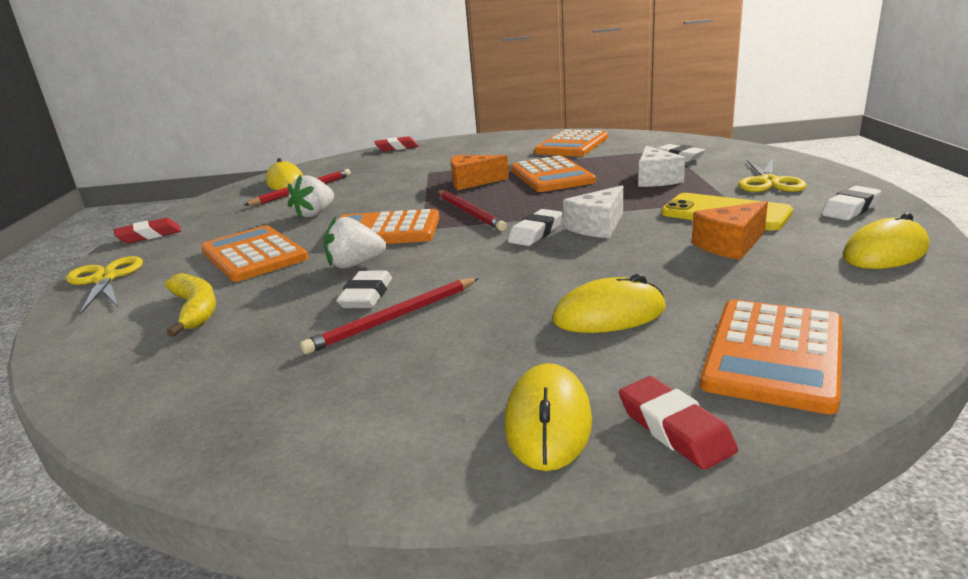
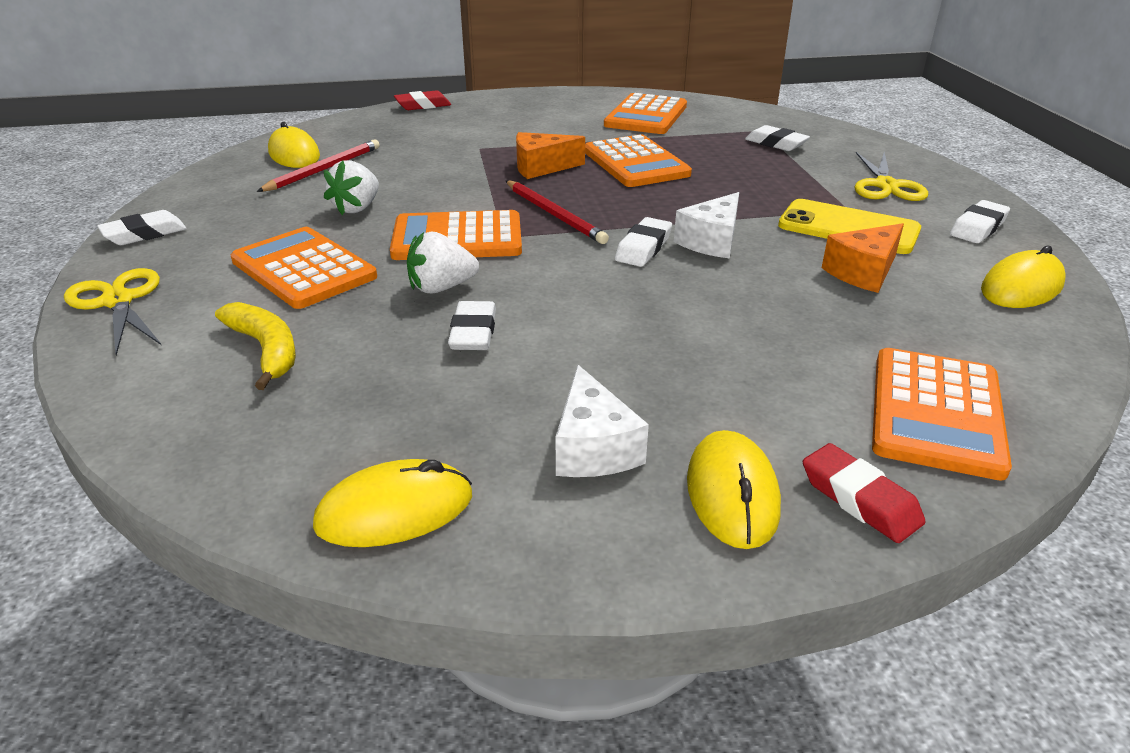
camera: 10 degrees left, 10 degrees up
(149, 235) = (144, 234): red eraser -> white eraser
(394, 318) = (518, 364): red pencil -> none
(609, 314) = (757, 362): yellow mouse -> yellow mouse (395, 510)
(656, 179) = (759, 175): white cheese -> white cheese (593, 447)

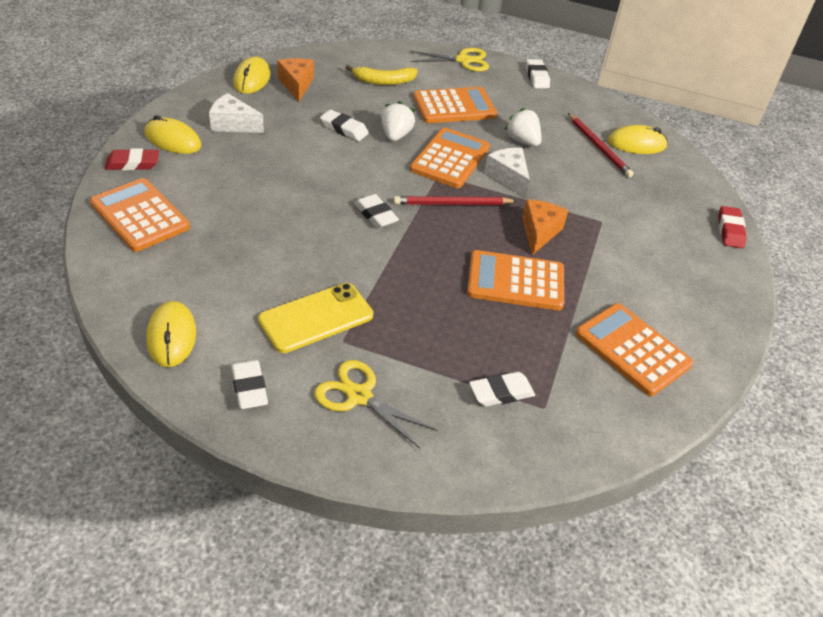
camera: 115 degrees right, 10 degrees up
(711, 241) = (358, 245): white cheese -> white cheese (508, 177)
(863, 272) = (260, 281): orange cheese -> orange cheese (296, 85)

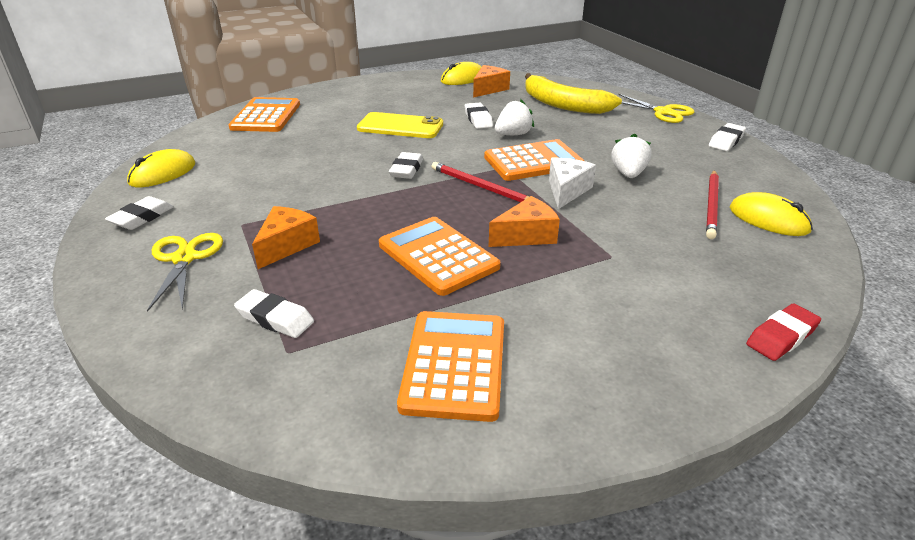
camera: 50 degrees right, 10 degrees down
(132, 164) = (311, 94): red eraser -> none
(173, 140) = (354, 91): yellow mouse -> none
(233, 124) = (405, 95): white cheese -> none
(316, 318) = (252, 204): yellow phone -> yellow phone (400, 126)
(384, 81) = (563, 105): yellow banana -> yellow banana, size x1.61
(410, 336) = (287, 245): none -> orange cheese
(454, 106) = (599, 134): orange calculator -> none

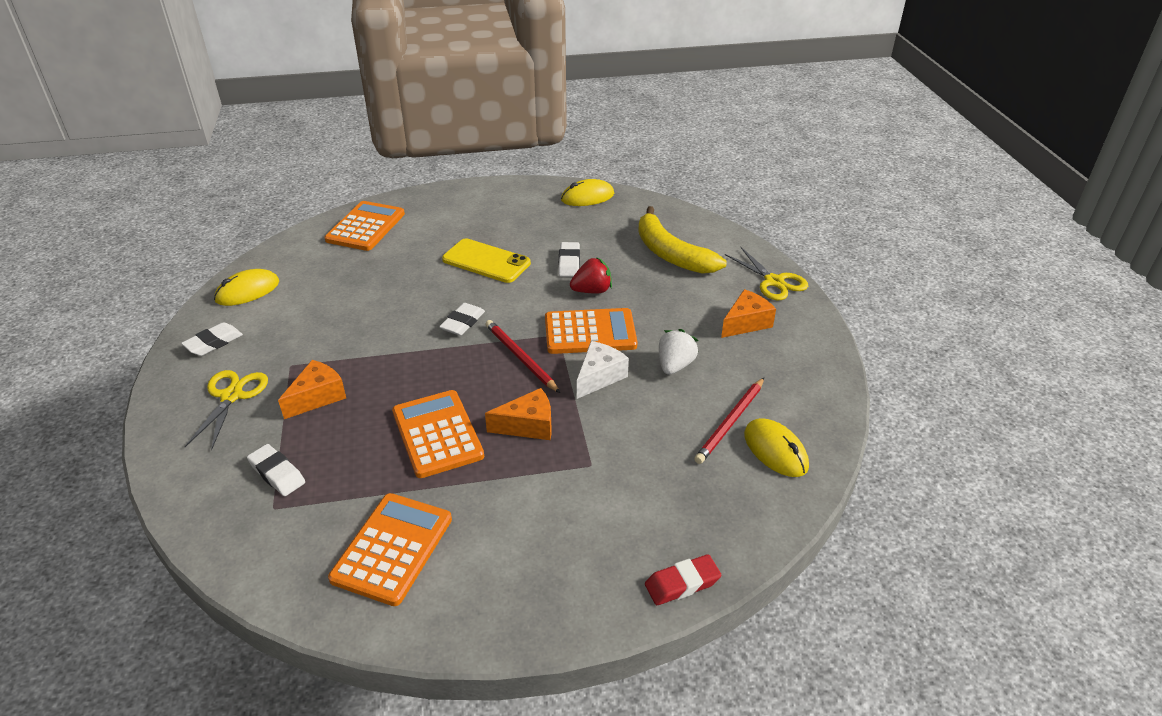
camera: 15 degrees right, 5 degrees up
(489, 89) = (606, 218): orange cheese -> orange cheese (746, 323)
(513, 134) = (592, 291): white strawberry -> red strawberry
(726, 141) = (812, 336): white eraser -> none

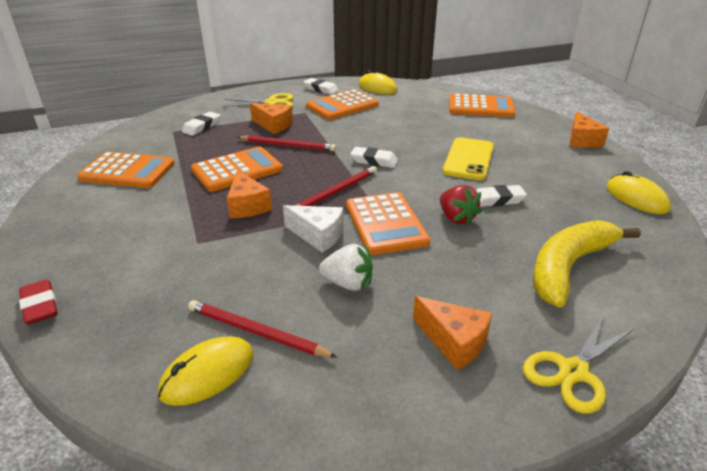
camera: 80 degrees right, 5 degrees down
(290, 329) = (342, 106): none -> orange calculator
(389, 387) = (288, 145): none -> red pencil
(478, 191) = (582, 140): none -> orange cheese

